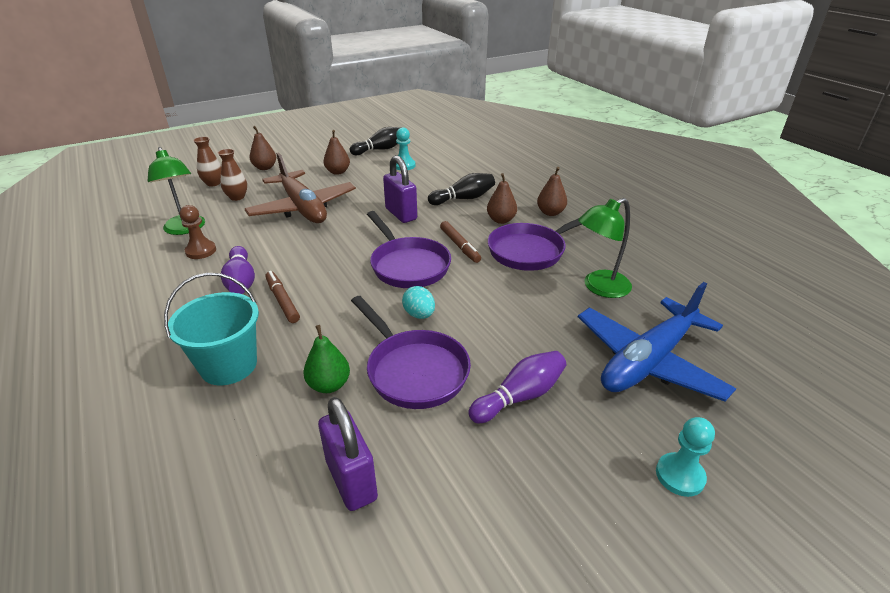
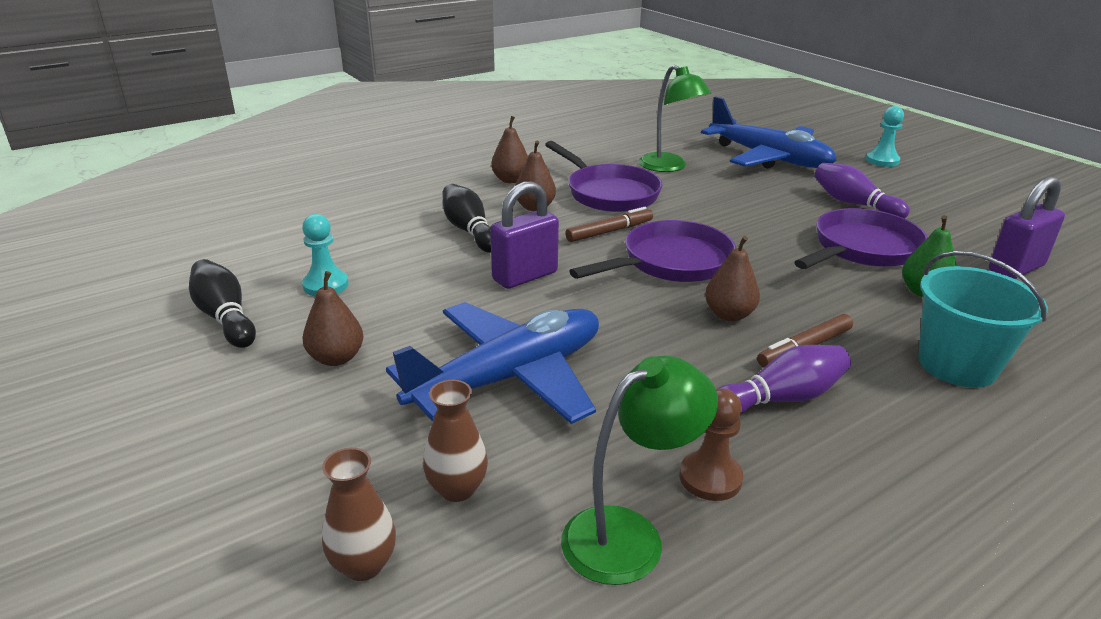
camera: 95 degrees left, 5 degrees down
(265, 168) = (275, 481): brown pear -> brown pear (729, 315)
(303, 208) = (509, 377): brown plane -> blue plane
(419, 315) = (770, 250): turquoise egg -> none

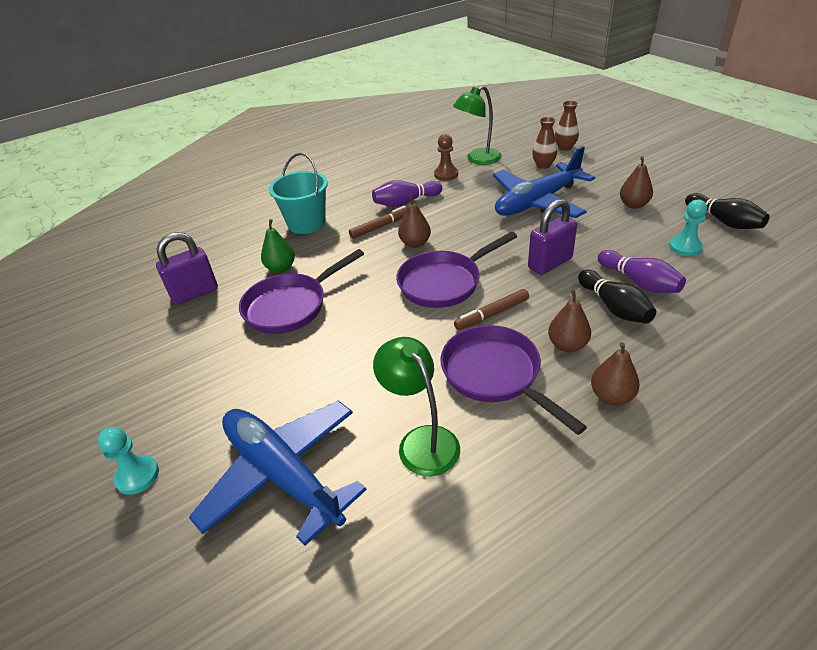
camera: 175 degrees left, 10 degrees up
(854, 204) = (250, 370): purple bowling pin -> purple bowling pin (639, 282)

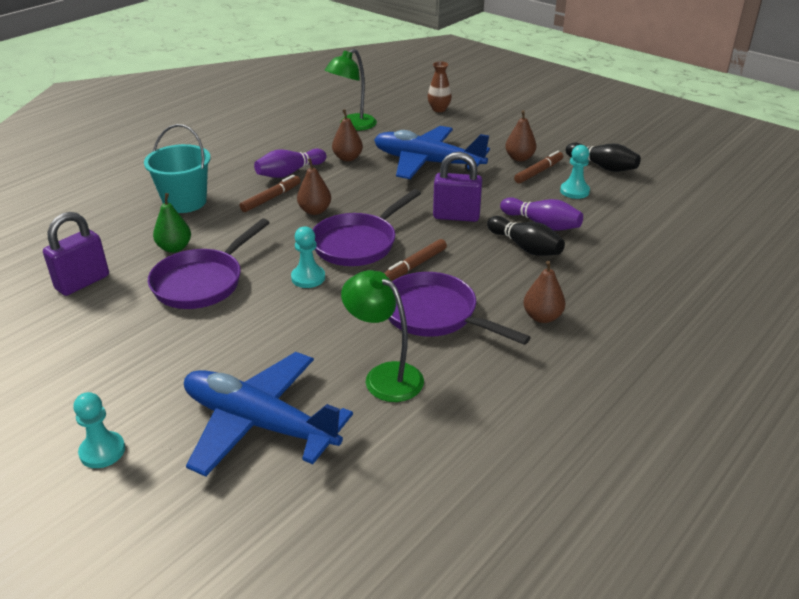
camera: 20 degrees left, 5 degrees down
(385, 314) = (308, 278): none -> turquoise pawn
(446, 174) = (323, 143): brown pawn -> none
(537, 202) = (427, 162): blue plane -> blue plane turned 75 degrees clockwise
(543, 165) = (422, 127): brown vase -> none
(550, 263) = (456, 216): purple padlock -> purple padlock turned 60 degrees clockwise
(567, 345) = (492, 282): brown pear -> brown pear (347, 158)
(650, 221) = (538, 172): none -> brown marker

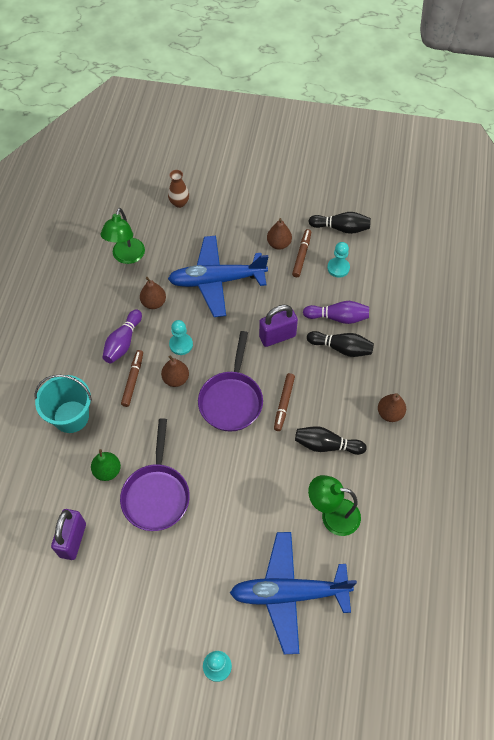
camera: 30 degrees left, 25 degrees up
(308, 278) = (224, 452): turquoise pawn -> turquoise pawn (181, 344)
(434, 315) = (326, 445): purple pan -> black bowling pin

